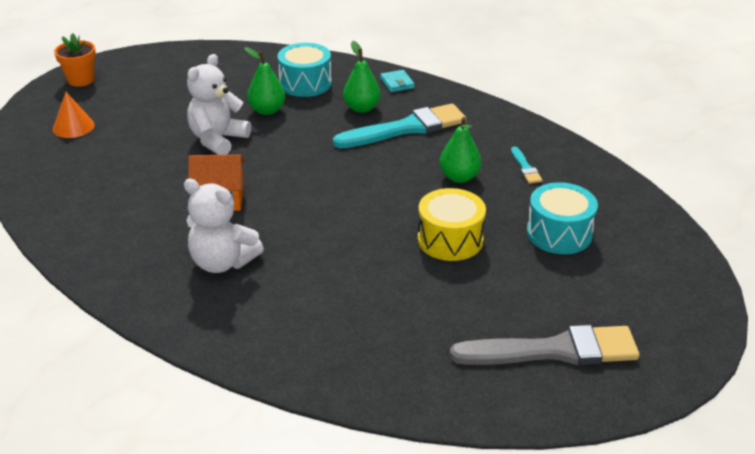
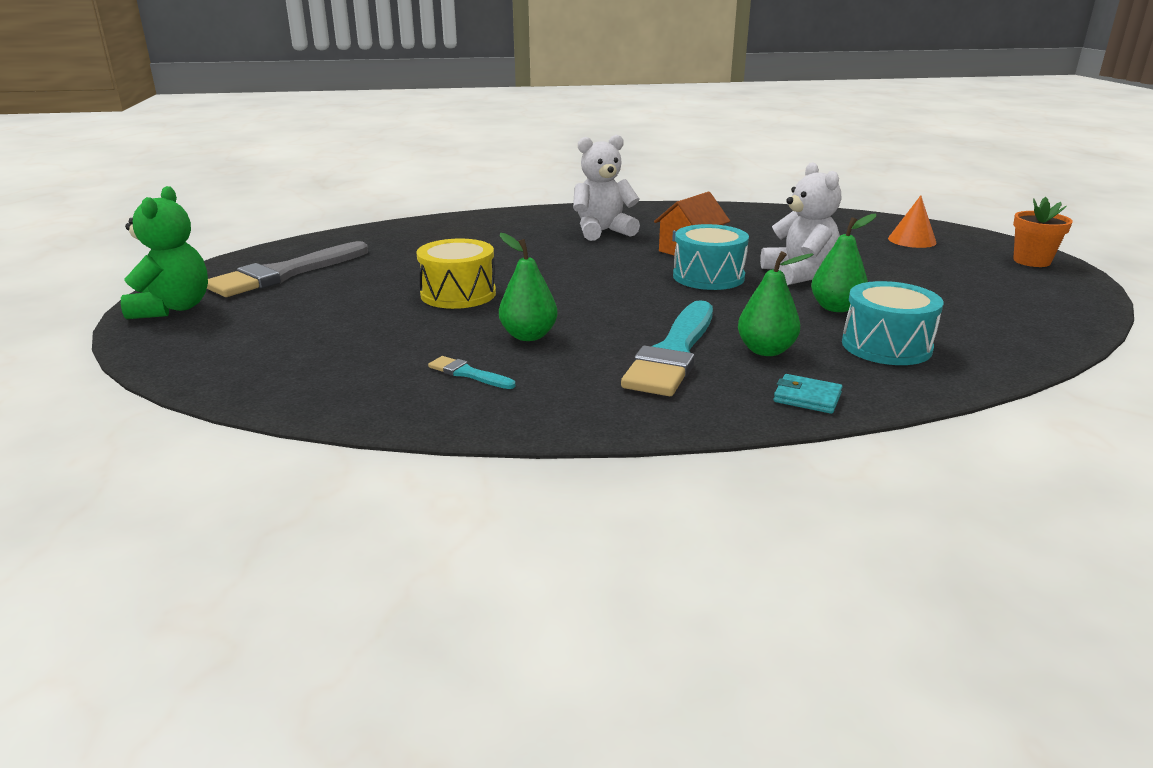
camera: 135 degrees right, 10 degrees down
(559, 233) = (354, 334): turquoise drum -> turquoise drum (708, 277)
(675, 341) = (173, 308): none -> green teddy bear

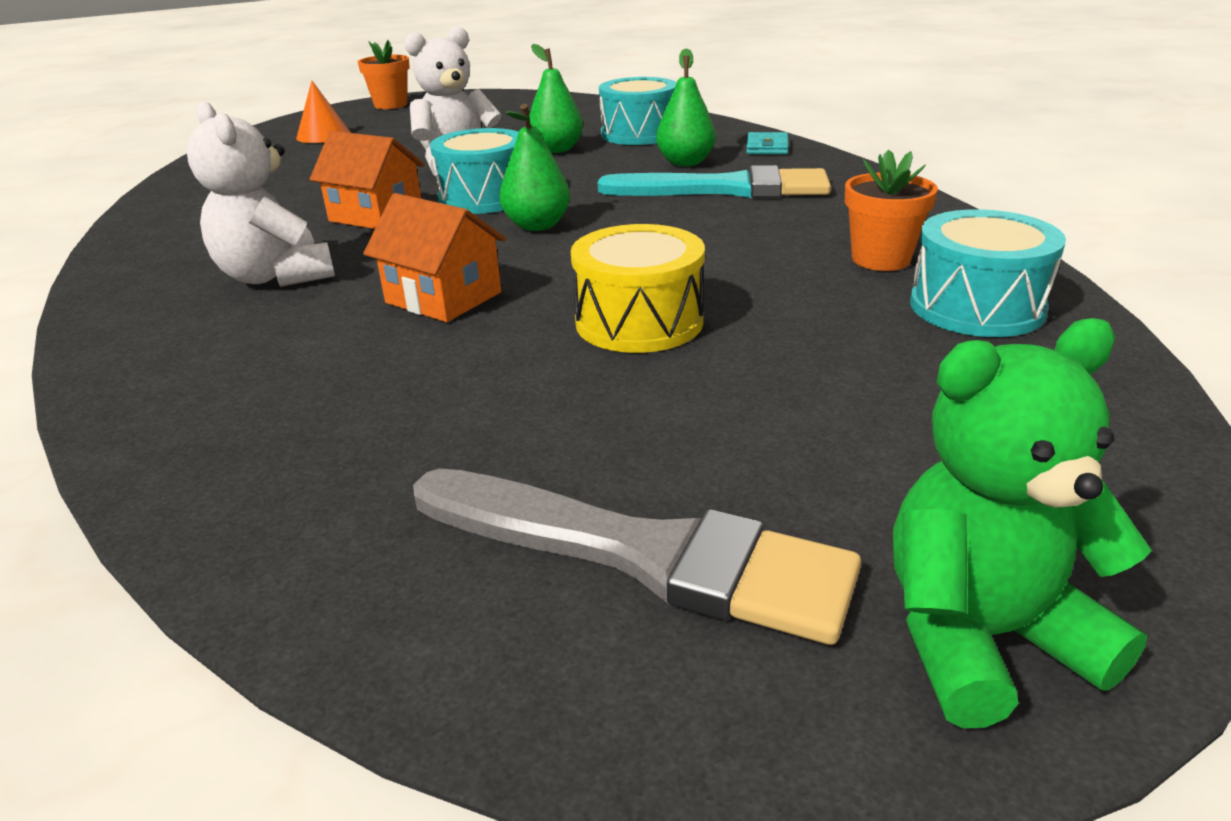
camera: 105 degrees left, 5 degrees up
(363, 382) = (976, 307): none -> turquoise drum
(468, 374) = (880, 259): turquoise brush -> orange flower pot
(528, 336) = (747, 251): green pear -> green pear (537, 226)
(538, 259) = (443, 297): none -> orange house

